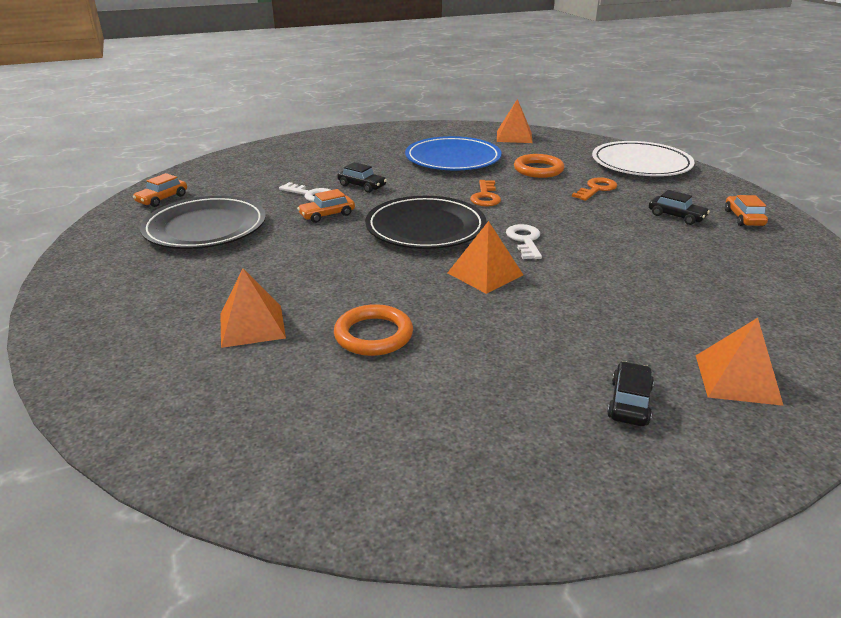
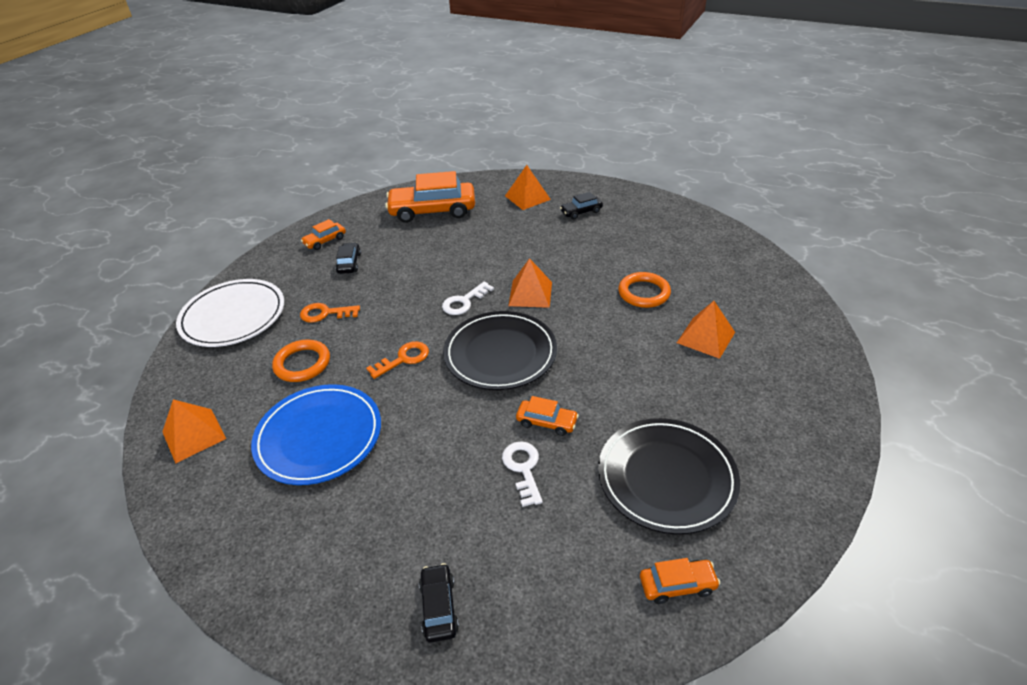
camera: 130 degrees left, 10 degrees up
(362, 186) = (463, 449): black car -> black car (439, 607)
(764, 292) = (432, 211): none -> orange car

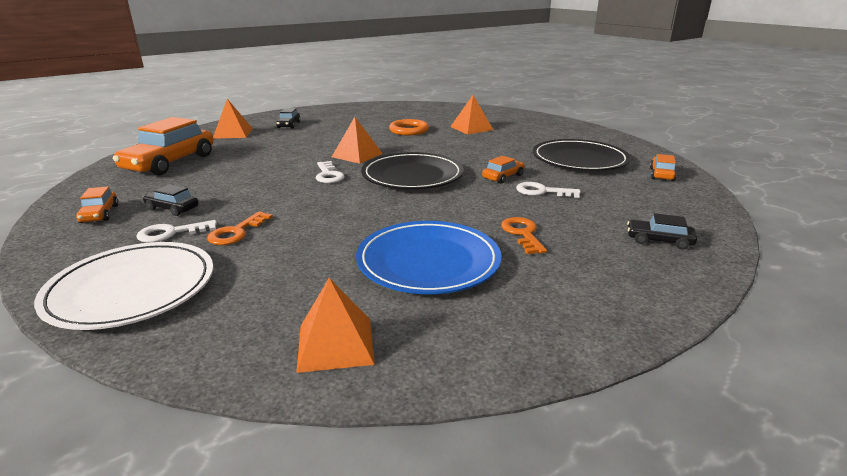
camera: 65 degrees left, 15 degrees down
(302, 364) = (302, 255): orange ring -> none
(311, 286) = (171, 233): none -> white key
(403, 359) = (368, 208): orange key -> orange key (522, 234)

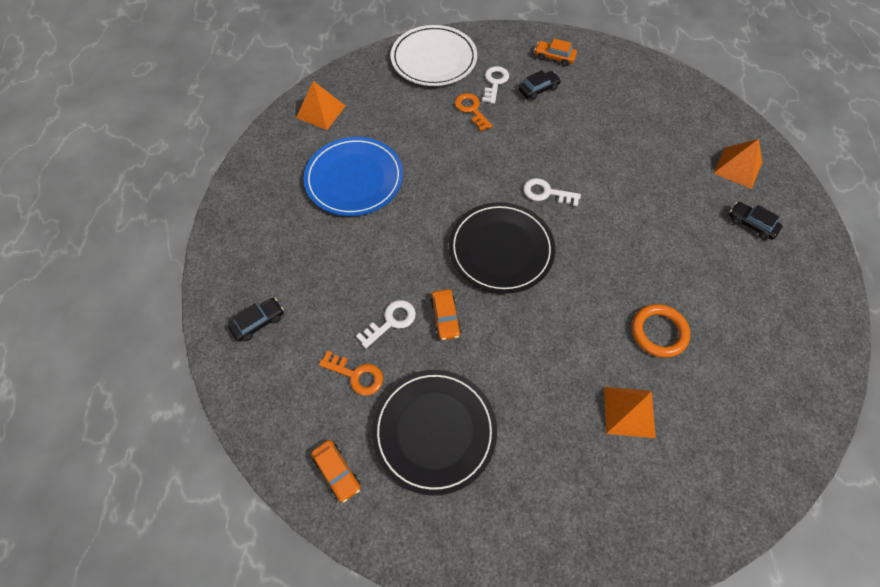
camera: 125 degrees right, 35 degrees up
(170, 163) = (653, 105): orange car -> none
(357, 155) = (591, 237): orange pyramid -> none
(522, 234) = (340, 249): orange key -> orange key (356, 375)

